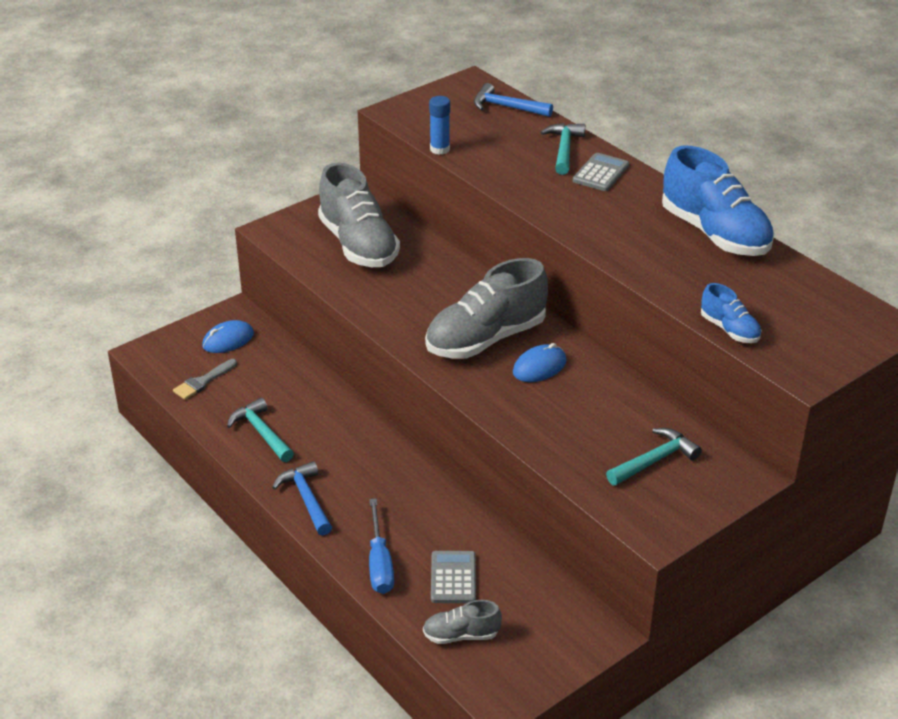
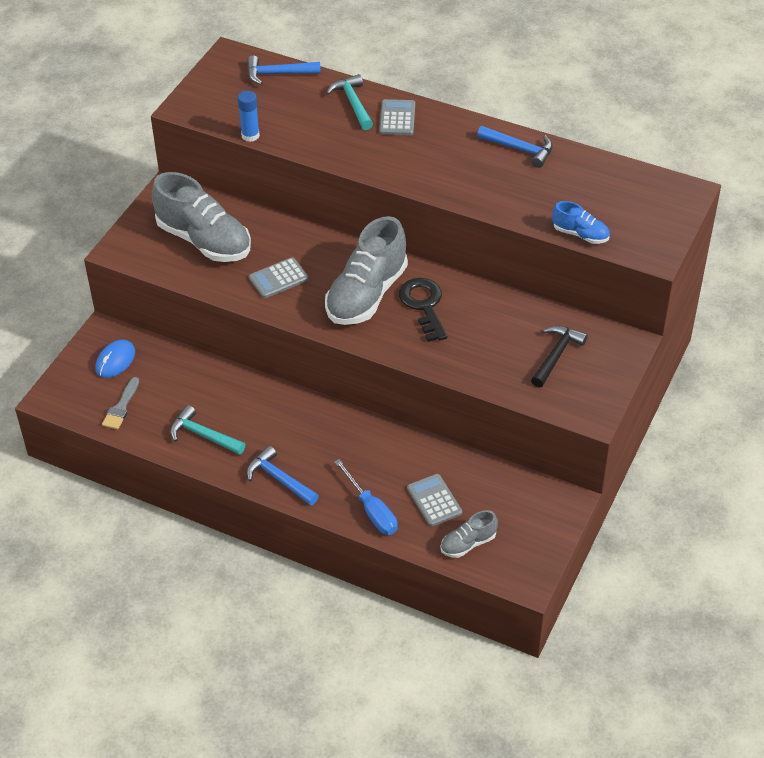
camera: 25 degrees left, 10 degrees up
(406, 298) = (278, 278): none -> grey calculator
(539, 367) = (424, 305): blue mouse -> black key
(654, 460) = (556, 355): turquoise hammer -> black hammer
(715, 234) = (519, 149): blue shoe -> blue hammer

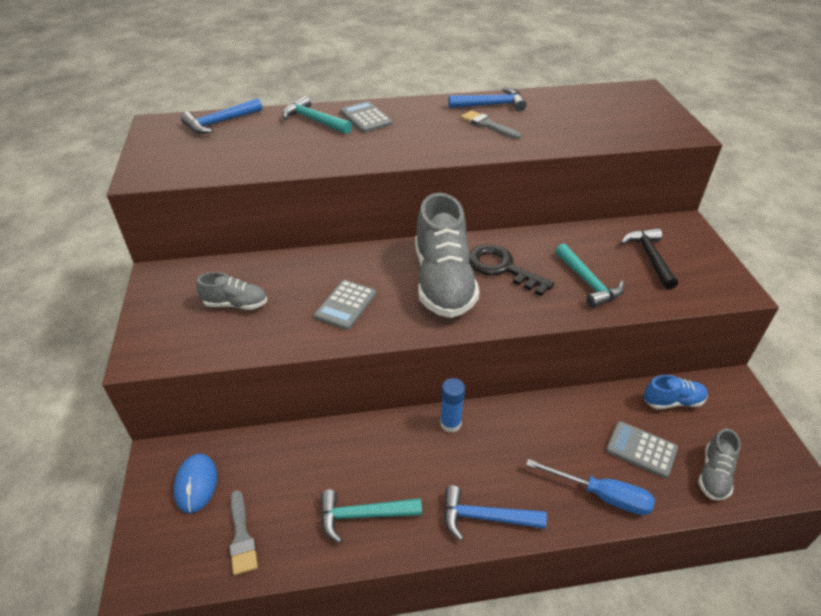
camera: 35 degrees left, 5 degrees down
(204, 240) = (236, 304): grey shoe -> grey shoe, size x0.49
(250, 135) = (237, 174): blue glue stick -> blue glue stick (450, 423)
(478, 349) = (588, 282): none -> turquoise hammer
(490, 170) = (487, 125): none -> grey brush
(580, 234) = (615, 140): blue shoe -> blue shoe (672, 401)

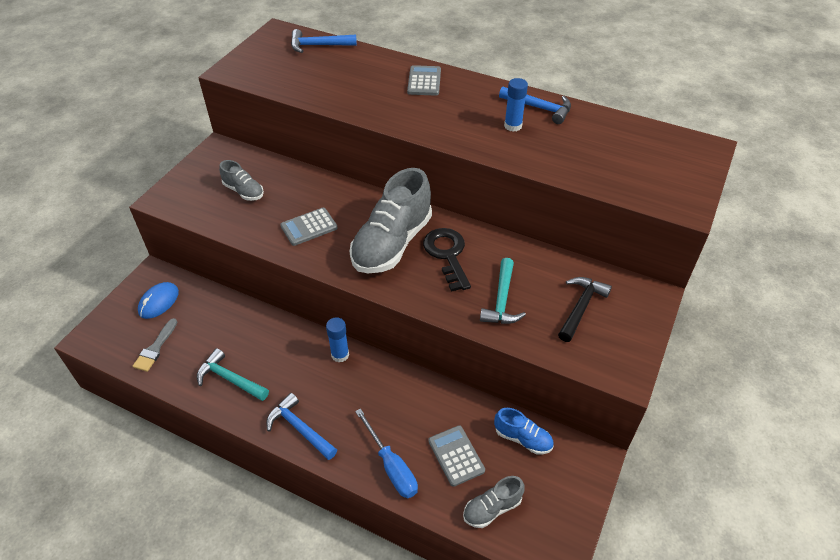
camera: 35 degrees right, 5 degrees up
(314, 120) = (384, 69): turquoise hammer -> none
(487, 125) = (513, 126): grey brush -> blue glue stick

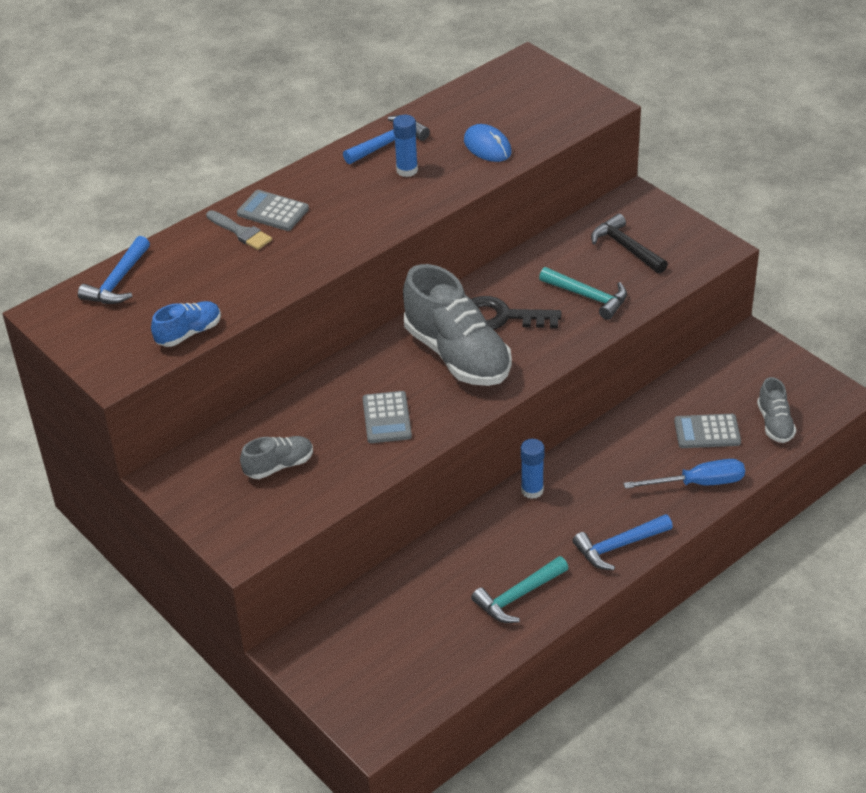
camera: 65 degrees left, 5 degrees down
(155, 348) = (430, 663): grey brush -> grey brush (241, 232)
(159, 302) = (348, 651): blue mouse -> blue mouse (487, 147)
(523, 438) = (708, 378): blue shoe -> blue shoe (189, 333)

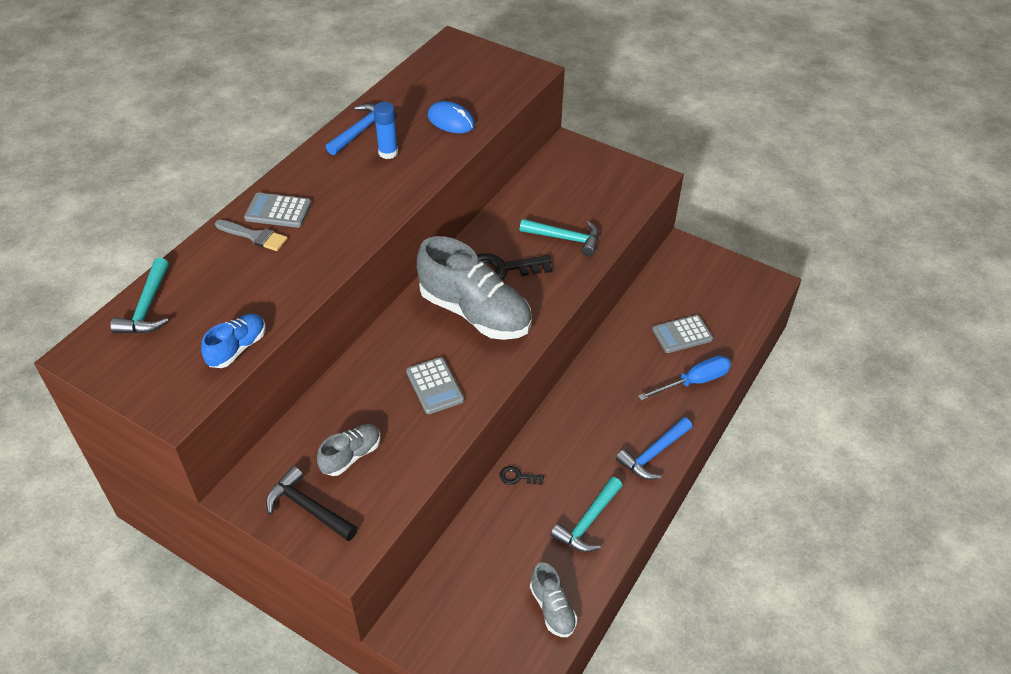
camera: 20 degrees left, 5 degrees up
(118, 281) = (147, 307): blue hammer -> turquoise hammer
(460, 538) = (517, 477): none -> black key
(532, 490) = (561, 418): blue glue stick -> none
(626, 247) = (578, 190): black hammer -> black hammer (308, 508)
(775, 424) = (731, 316): grey shoe -> grey shoe (552, 608)

